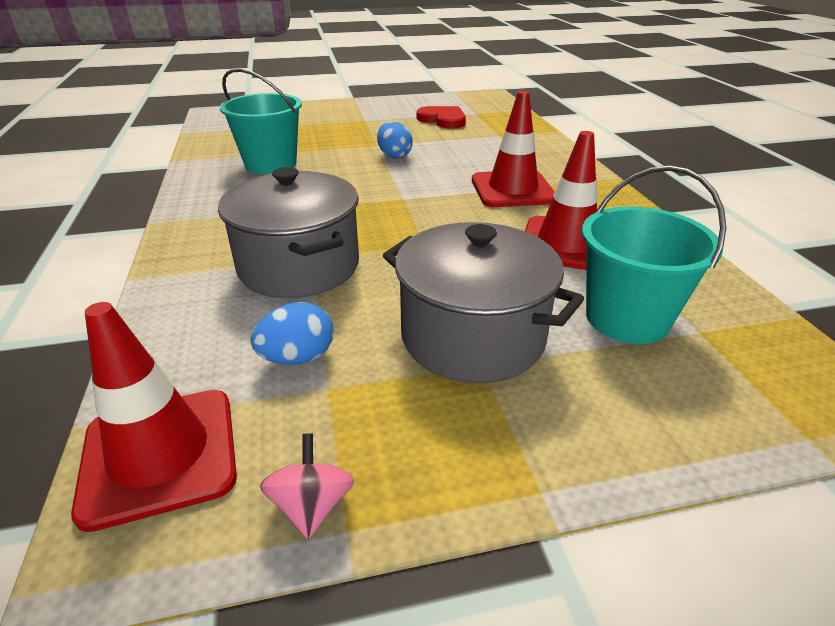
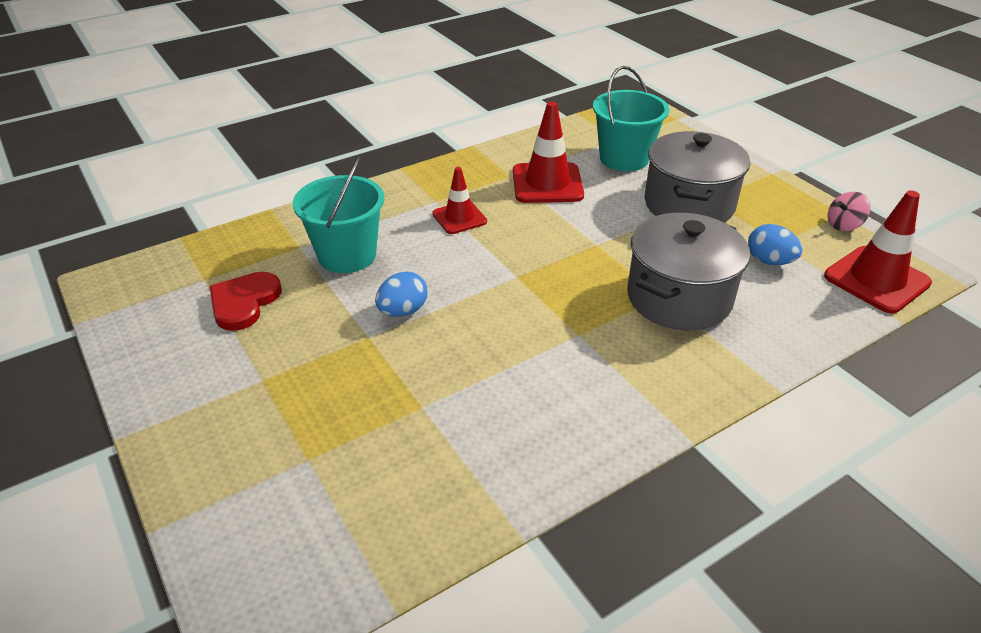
camera: 110 degrees left, 5 degrees up
(271, 164) = (480, 412): turquoise bucket -> turquoise bucket (347, 255)
(512, 189) = (459, 218): red traffic cone -> red traffic cone, size x0.62

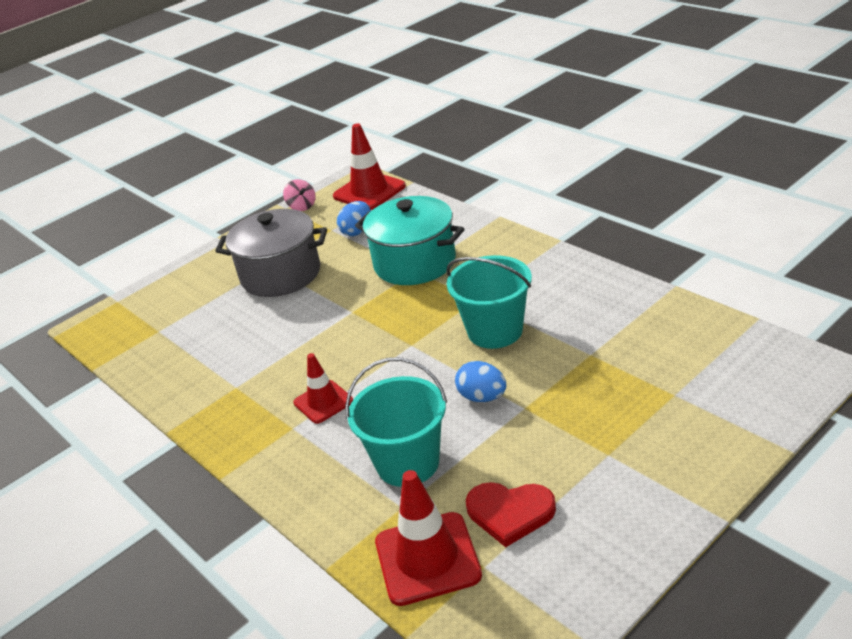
camera: 95 degrees left, 5 degrees down
(547, 183) = (251, 359): red traffic cone -> red traffic cone (427, 558)
(624, 158) = (200, 320): turquoise bucket -> turquoise bucket (495, 331)
(679, 297) = (415, 263): grey pot -> turquoise pot

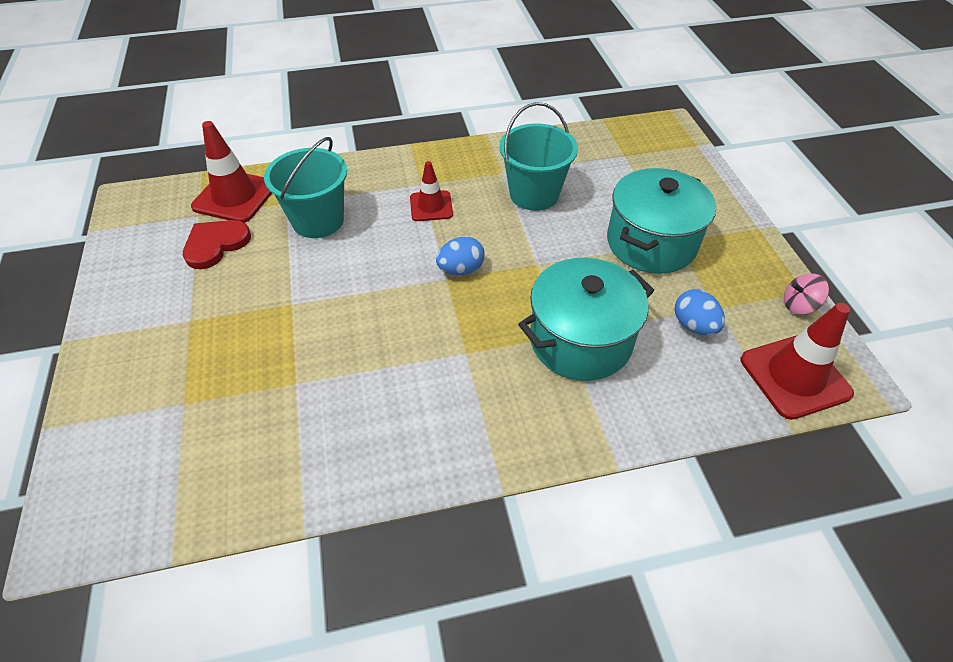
camera: 115 degrees right, 15 degrees up
(281, 274) = (651, 243): grey pot -> turquoise pot
(482, 397) = (332, 287): blue egg -> blue egg (461, 269)
(495, 331) = (402, 339): turquoise bucket -> turquoise bucket (534, 194)

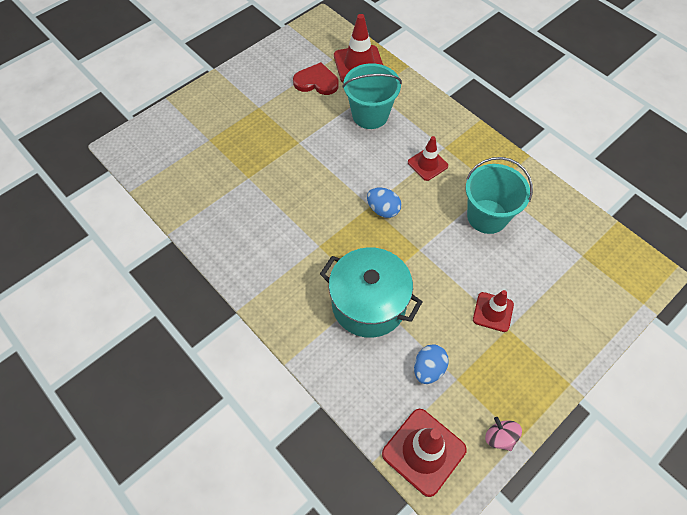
camera: 60 degrees right, 10 degrees up
(651, 243) = (493, 312): turquoise pot -> red traffic cone

